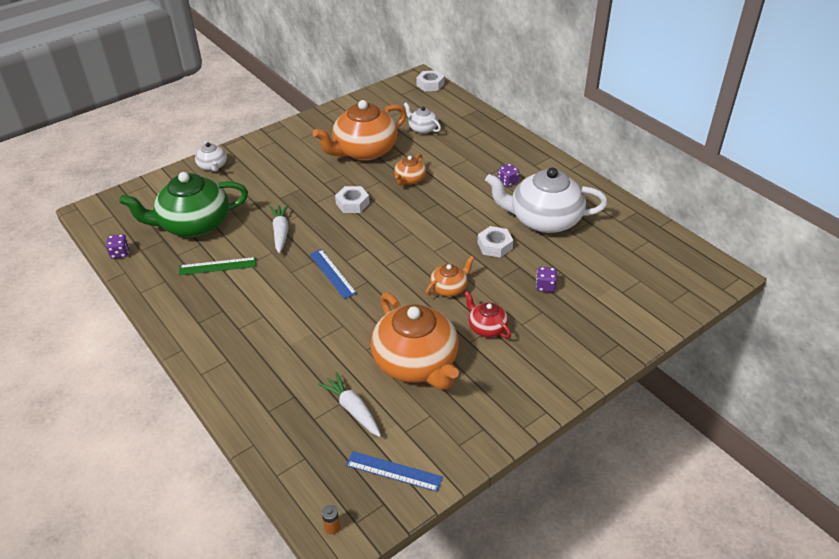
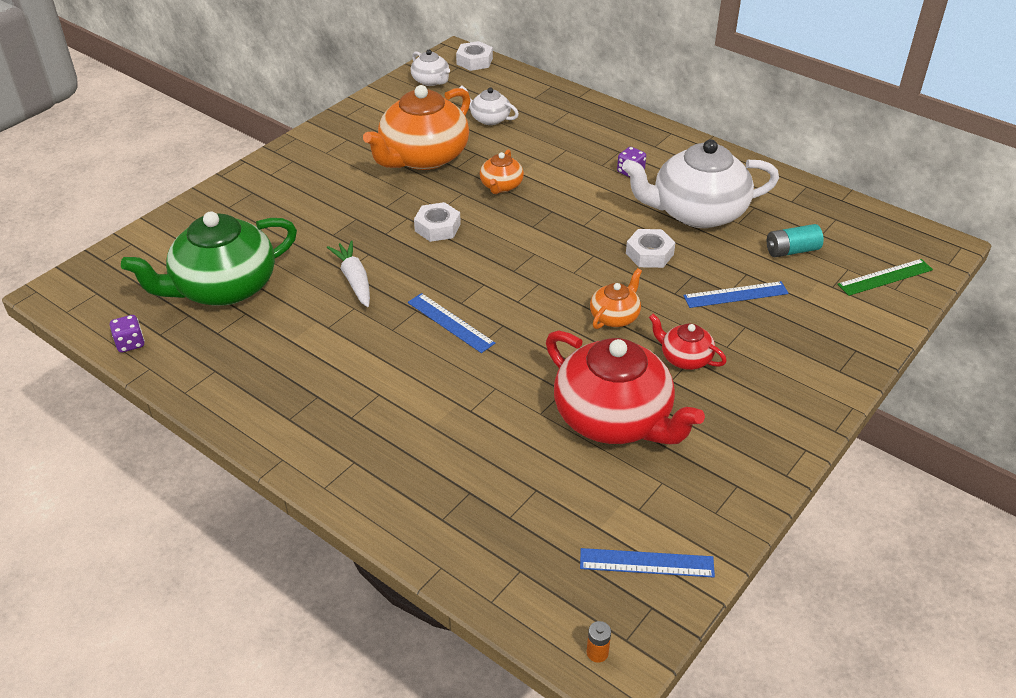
camera: 15 degrees left, 0 degrees up
(213, 166) = (217, 205): white teapot -> white teapot (431, 81)
(217, 266) = (284, 338): green ruler -> green ruler (885, 277)
(352, 409) = (557, 494): white carrot -> none
(416, 363) = (614, 418): orange teapot -> red teapot
(545, 286) = (735, 294): purple dice -> blue ruler
(603, 260) = (791, 251): none -> turquoise battery

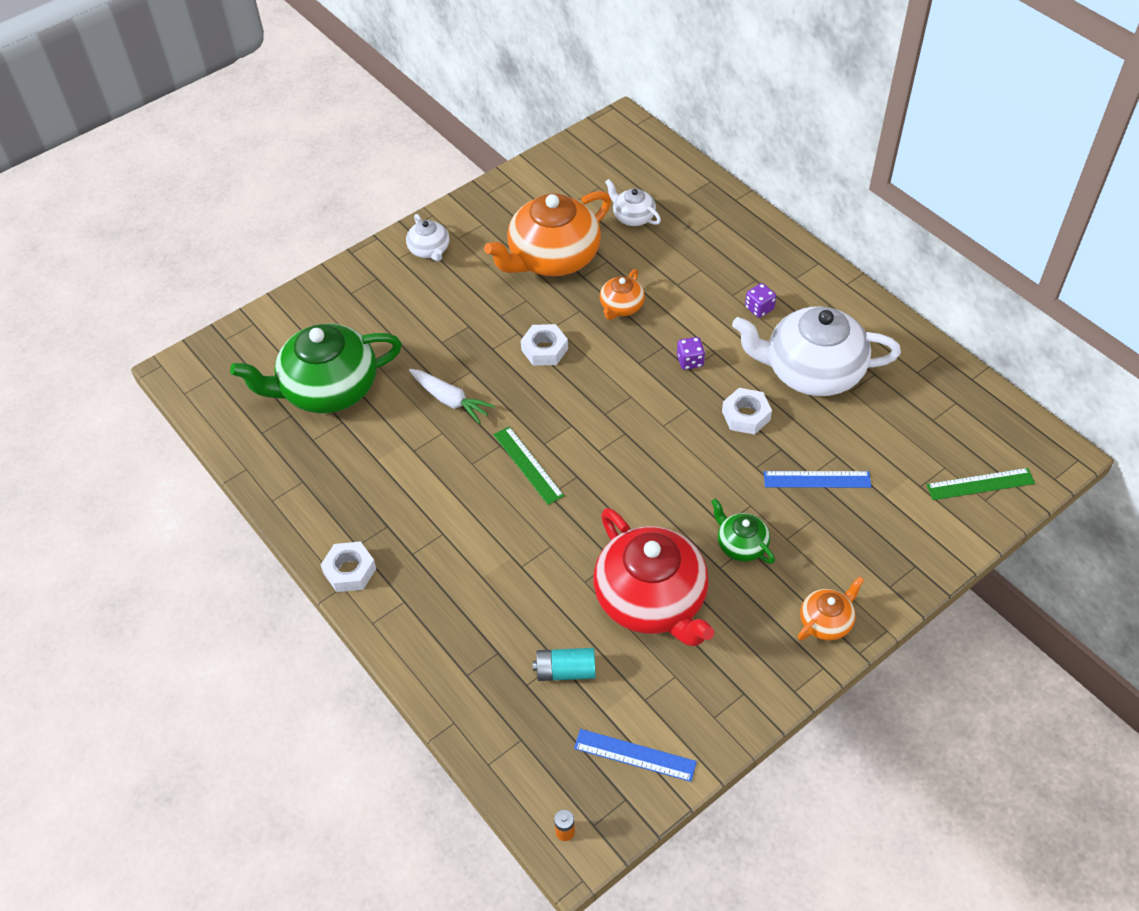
camera: 15 degrees right, 10 degrees up
(130, 343) = (234, 438): purple dice -> purple dice (690, 361)
(354, 280) = (450, 400): white carrot -> white carrot turned 135 degrees clockwise
(431, 81) = (586, 157): white teapot -> white teapot (429, 250)
(450, 322) = (528, 465): blue ruler -> green ruler
(474, 61) = (638, 135): white nut -> white nut (350, 571)
(615, 316) = (688, 485): orange teapot -> orange teapot (826, 621)
(685, 358) = (741, 544): red teapot -> green teapot
(791, 251) = (894, 435): turquoise battery -> turquoise battery (565, 671)

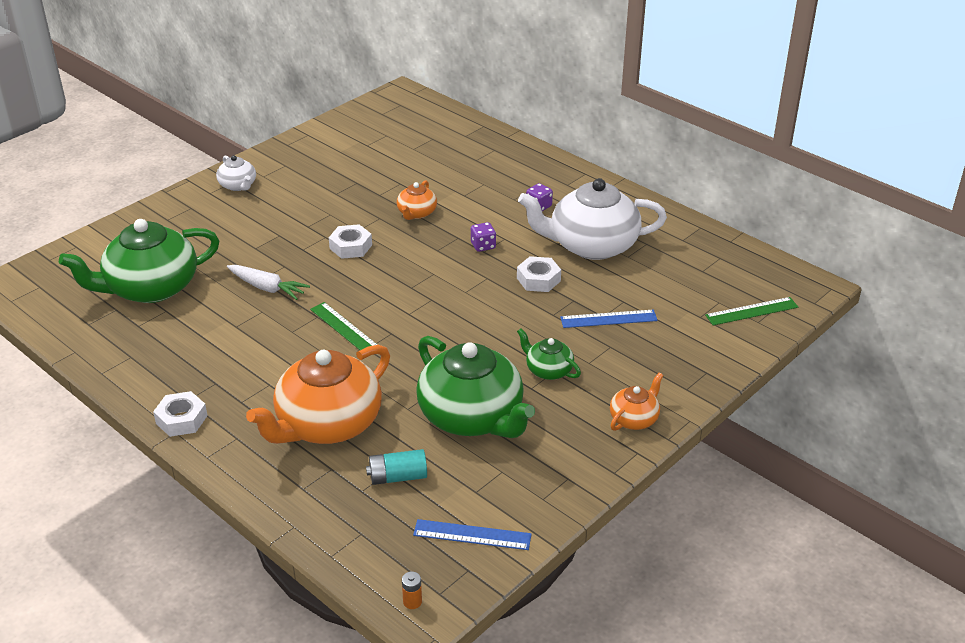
camera: 10 degrees left, 15 degrees down
(552, 258) = (350, 184): orange teapot -> orange teapot (327, 424)
(633, 217) = (419, 153): white teapot -> none
(652, 600) = (472, 417): red teapot -> green teapot

